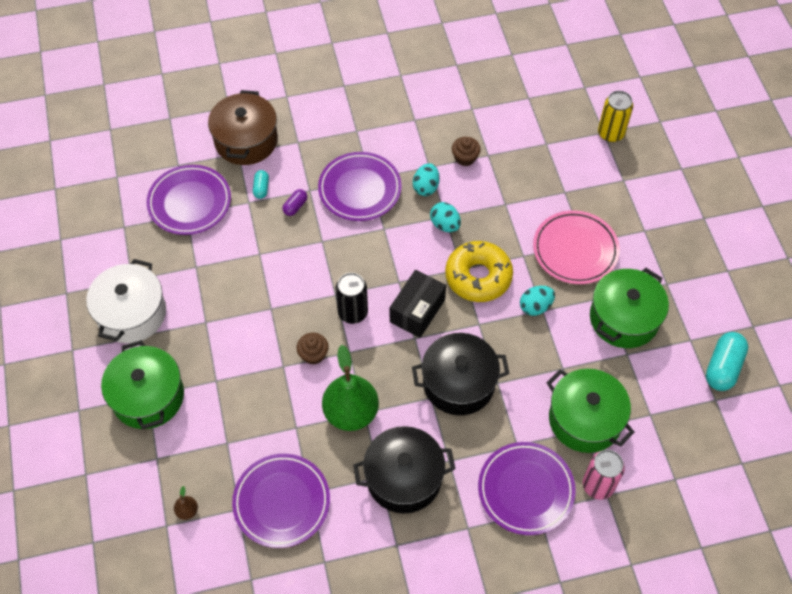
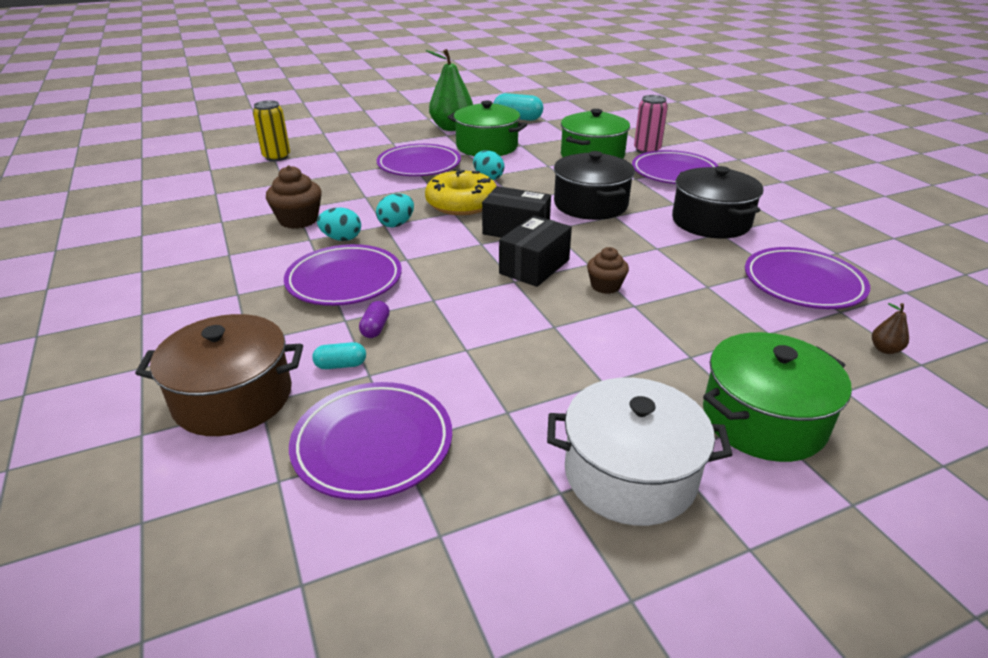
camera: 100 degrees left, 25 degrees down
(295, 206) = (375, 328): purple capsule -> purple capsule turned 75 degrees clockwise
(351, 413) = (663, 255): green pear -> green pear (452, 128)
(353, 312) = (534, 267): black can -> black box
(465, 158) = (298, 220): brown cupcake -> brown cupcake, size x1.54
(575, 250) = (419, 165): pink plate -> purple plate

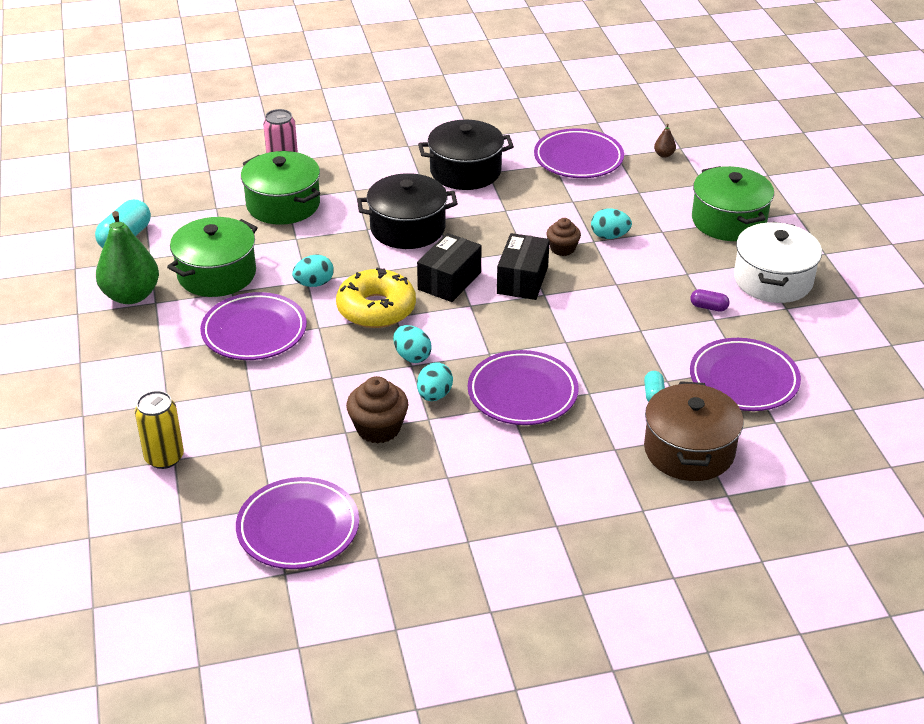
camera: 80 degrees left, 5 degrees up
(375, 328) = (605, 375): purple capsule -> purple capsule (708, 307)
(534, 267) = (522, 280): black box -> black box turned 60 degrees clockwise
(651, 315) = (609, 236): none -> turquoise egg
(674, 173) = (351, 164): purple plate -> purple plate (298, 528)

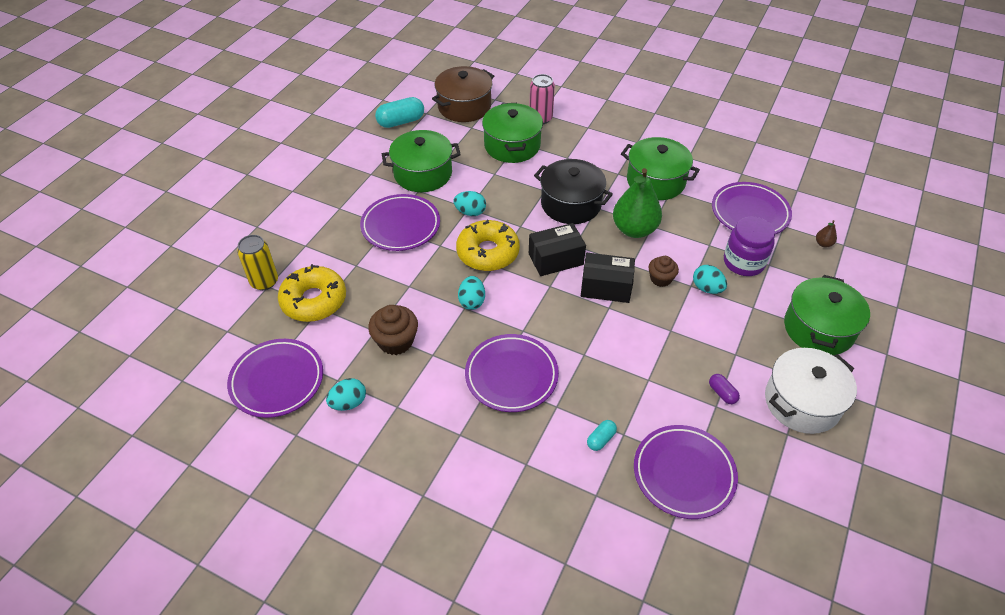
camera: 40 degrees right, 10 degrees up
(131, 295) = (363, 162): green pear -> green pear (634, 229)
(245, 443) = (314, 300): none -> yellow donut
(434, 395) = (454, 339): turquoise egg -> turquoise egg (348, 403)
(465, 171) = (655, 181): black pot -> green pot
(522, 280) = (606, 287): black box -> black box turned 45 degrees clockwise
(616, 201) = (743, 262): none -> purple jar
(689, 450) = (577, 504): brown pot -> brown pot (464, 106)

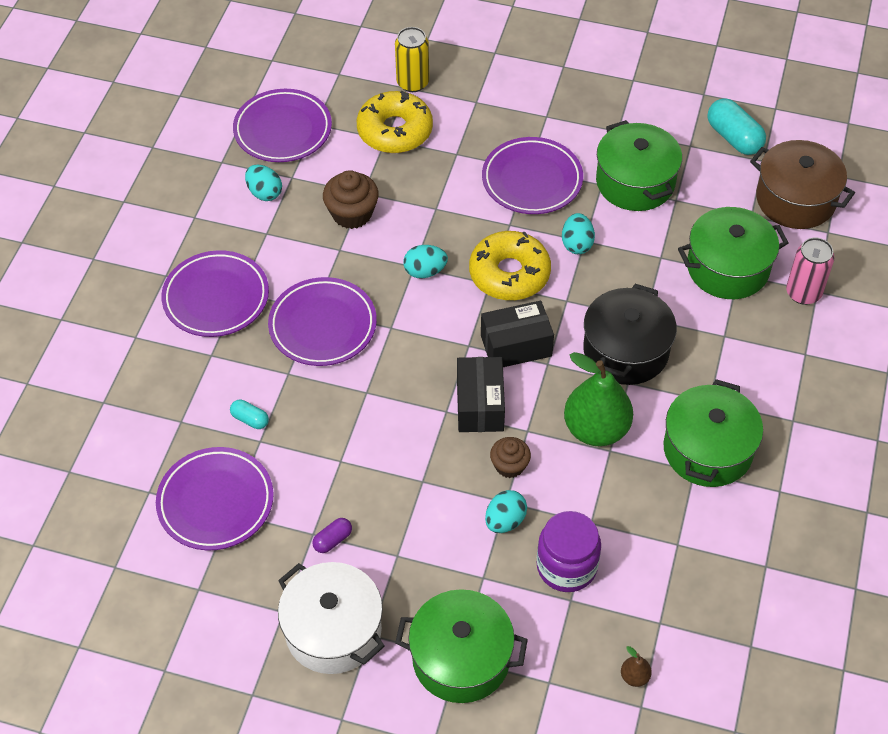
camera: 80 degrees right, 5 degrees up
(556, 259) = (516, 346): black box -> black box turned 75 degrees counterclockwise
(750, 213) = (675, 576): purple plate -> purple plate (216, 298)

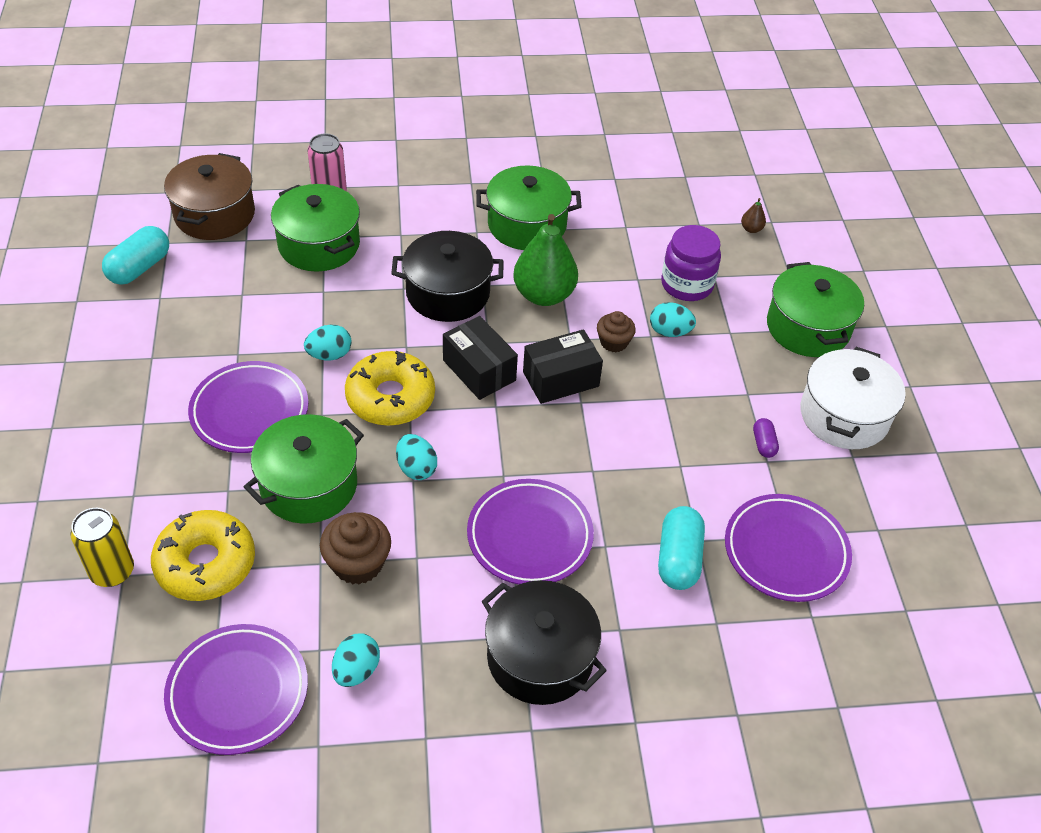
camera: 115 degrees left, 5 degrees down
(216, 298) = (540, 657): purple plate -> black pot
(250, 419) = (678, 558): turquoise capsule -> turquoise capsule, size x1.88
(333, 540) = (763, 444): purple capsule -> purple capsule turned 60 degrees clockwise
(635, 182) = (226, 328): green pot -> green pot (309, 485)

